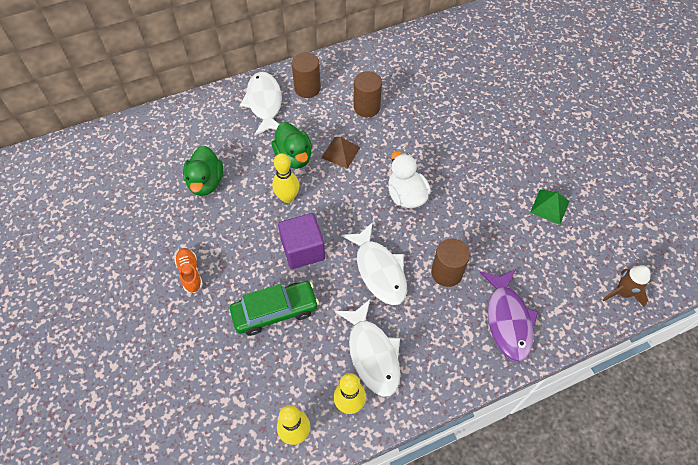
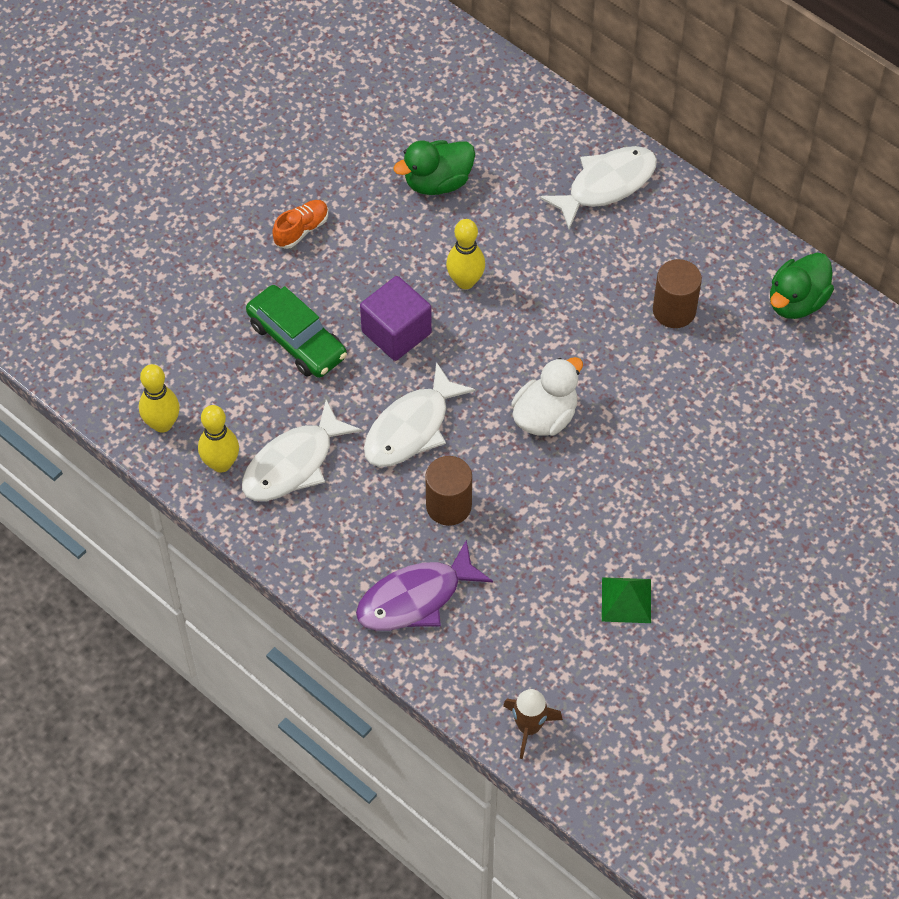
camera: 65 degrees right, 0 degrees up
(294, 157) = (534, 260): green duck -> green duck (796, 301)
(307, 88) = (665, 224): brown cylinder -> none
(340, 152) = (573, 311): brown pyramid -> none

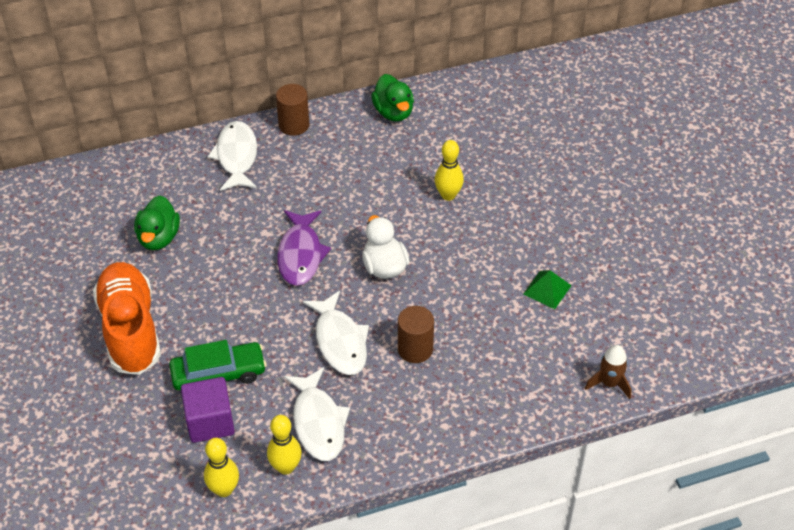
camera: 60 degrees left, 10 degrees down
(301, 230) = (130, 329): orange shoe -> orange shoe, size x2.40
(396, 332) = (258, 315): purple cube -> purple cube (210, 421)
(415, 598) = (474, 400): purple fish -> purple fish (300, 255)
(465, 281) = (249, 259): yellow bowling pin -> yellow bowling pin (448, 195)
(674, 310) = (355, 169): brown cylinder -> brown cylinder (294, 125)

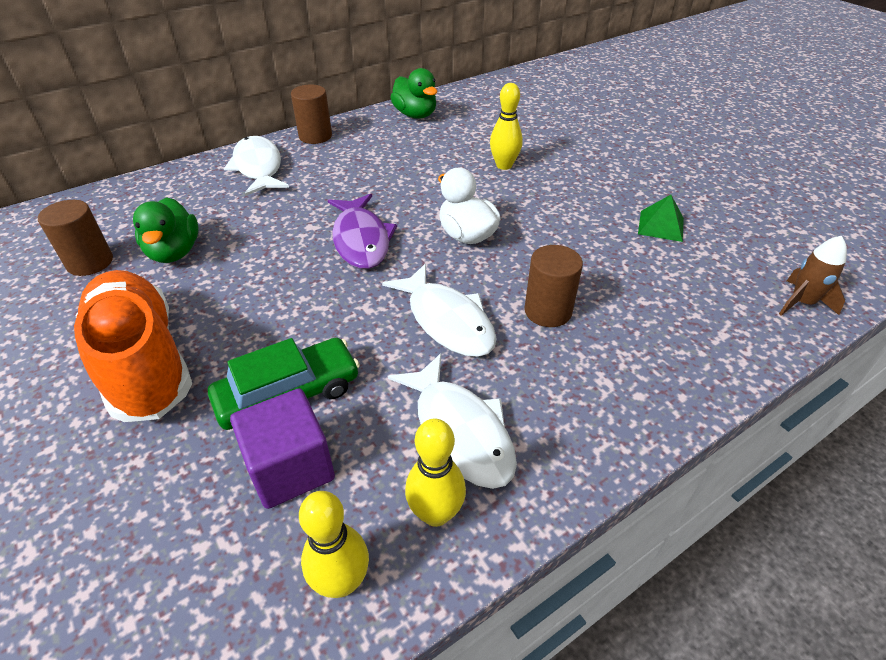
camera: 15 degrees left, 5 degrees down
(98, 235) = (90, 262): none -> brown cylinder

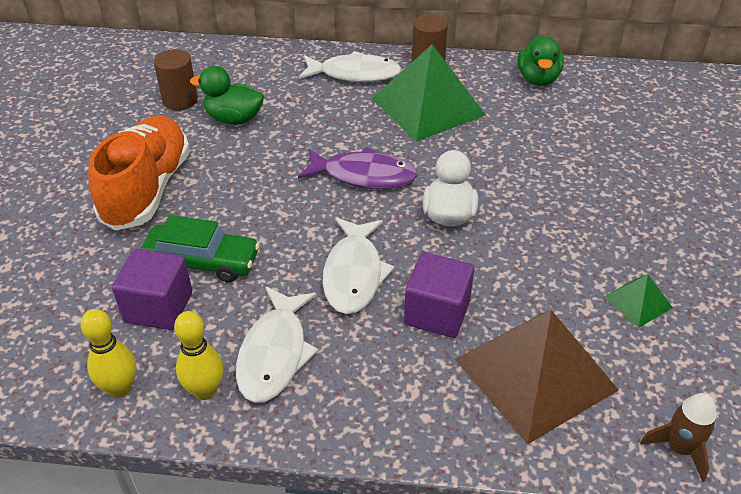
camera: 40 degrees right, 0 degrees up
(174, 252) = (234, 119): green duck -> green duck turned 75 degrees clockwise
(258, 167) = (355, 74): white fish -> white fish turned 75 degrees clockwise
(353, 166) = (428, 106): none -> green pyramid
(361, 240) = (364, 175): purple fish -> purple fish turned 105 degrees counterclockwise
(504, 165) = (560, 168): yellow bowling pin -> none
(548, 311) = (437, 313): brown cylinder -> purple cube
(666, 311) = (535, 374): none -> brown pyramid

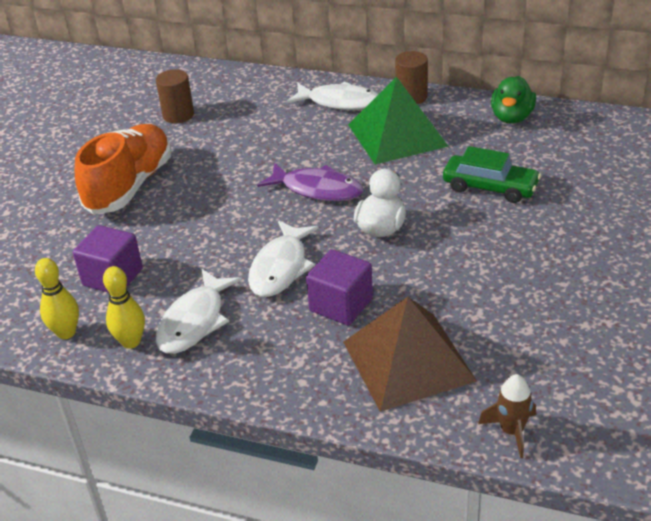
camera: 15 degrees right, 5 degrees down
(202, 261) = (158, 246): green car -> green car (490, 187)
(234, 119) = (219, 134): green duck -> none
(637, 302) = (525, 315): green pyramid -> none

